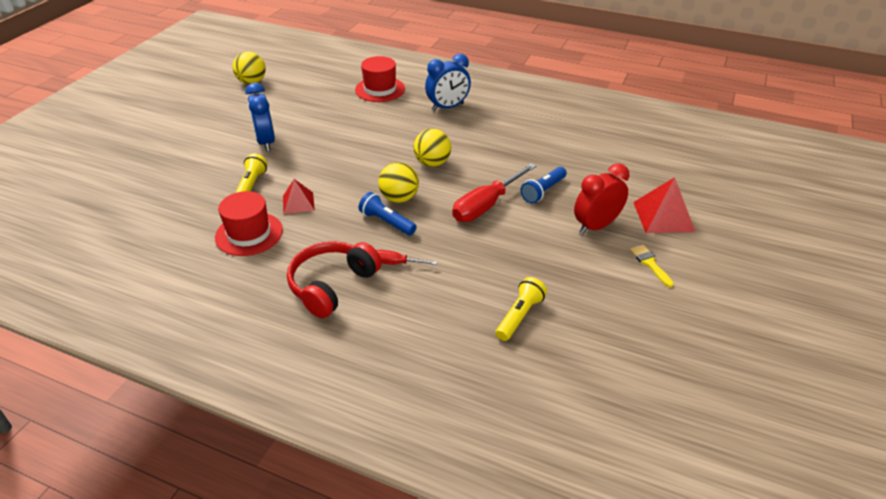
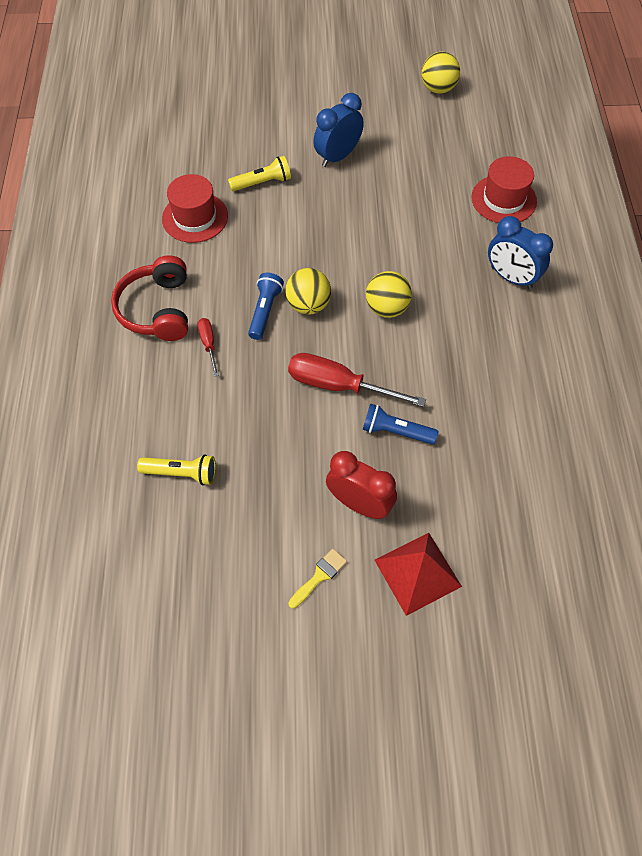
camera: 65 degrees right, 20 degrees up
(298, 203) = (257, 230): red pyramid -> none
(332, 285) = (157, 309): red headphones -> red headphones turned 105 degrees counterclockwise

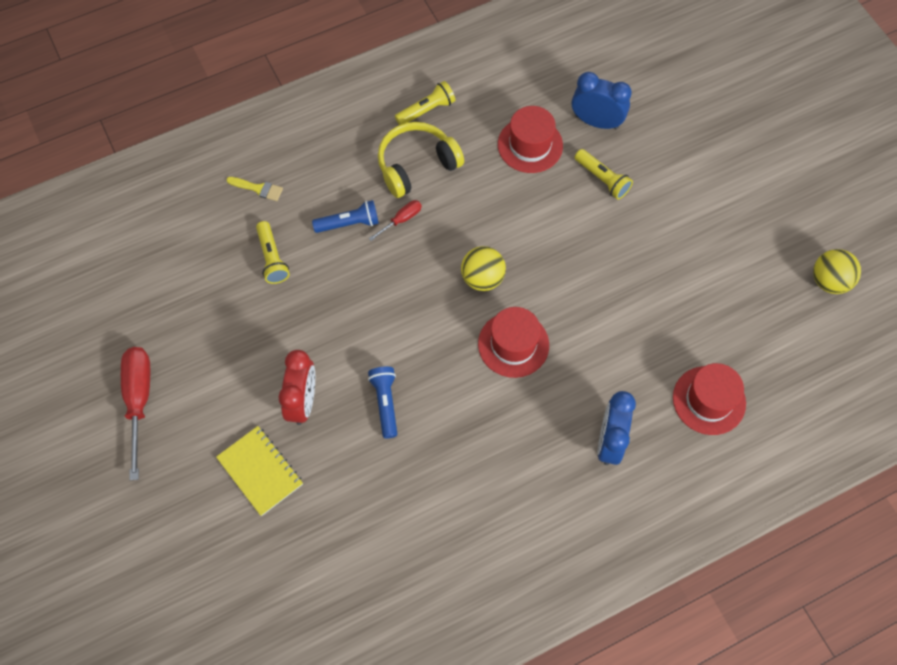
camera: 65 degrees right, 5 degrees up
(103, 278) = (427, 110): none -> yellow flashlight
(157, 309) = (416, 165): red headphones -> yellow headphones
(265, 311) = (457, 247): blue flashlight -> blue flashlight (349, 223)
(319, 576) = (227, 398): yellow brush -> yellow brush (258, 189)
(337, 156) = (674, 227): blue clock -> blue clock (596, 122)
(338, 385) = (409, 338): red screwdriver -> red screwdriver (139, 401)
(387, 308) = (513, 344): yellow ball -> red hat
(417, 573) = (260, 471): red pyramid -> yellow notebook

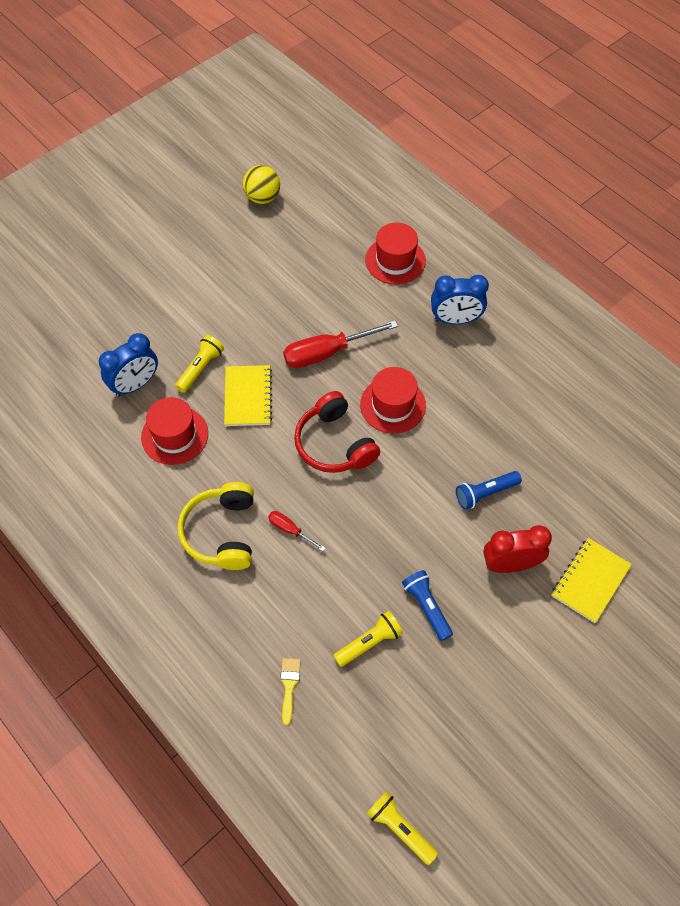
camera: 105 degrees left, 5 degrees down
(139, 401) = (568, 722): red screwdriver -> red screwdriver (327, 353)
(349, 223) = (307, 578): blue flashlight -> blue flashlight (427, 607)
(416, 165) = (221, 532): yellow headphones -> yellow headphones turned 45 degrees clockwise
(427, 110) = (150, 540): yellow flashlight -> yellow flashlight (400, 828)
(482, 278) = (334, 444): yellow ball -> red headphones
(558, 214) = (248, 397): none -> yellow notebook
(596, 122) = (135, 384): blue clock -> blue clock turned 135 degrees counterclockwise

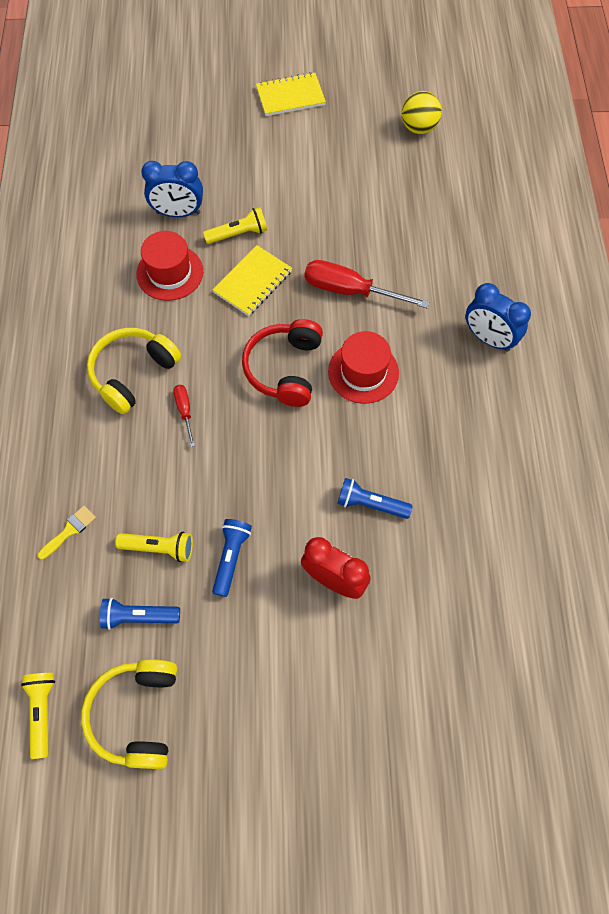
camera: 40 degrees right, 5 degrees up
(395, 260) = (483, 252): red hat -> none
(402, 702) = (139, 616): none -> blue flashlight
(468, 770) = (136, 714): none -> yellow headphones
(590, 581) = (390, 651): yellow notebook -> yellow notebook (290, 96)

